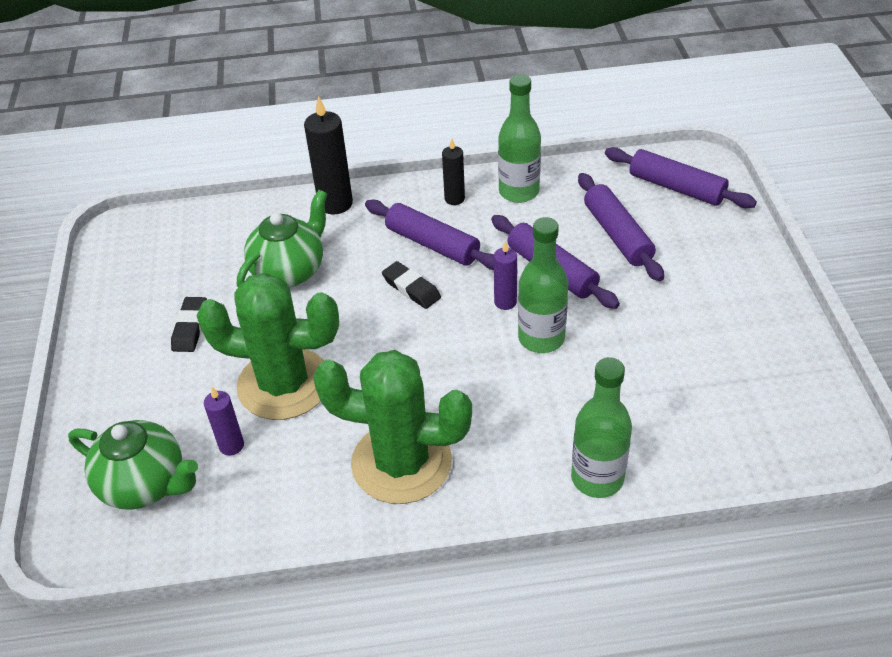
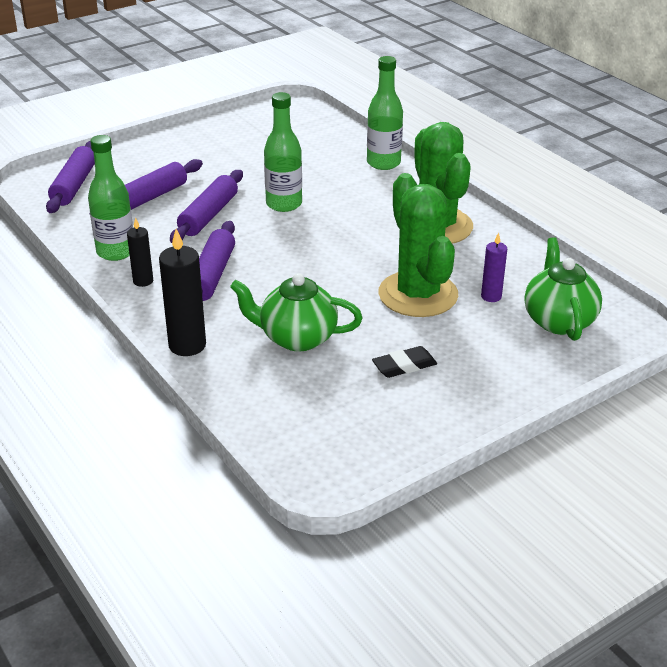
camera: 120 degrees left, 10 degrees down
(411, 288) = (273, 270): black eraser -> none
(505, 302) = (257, 226): purple candle -> none

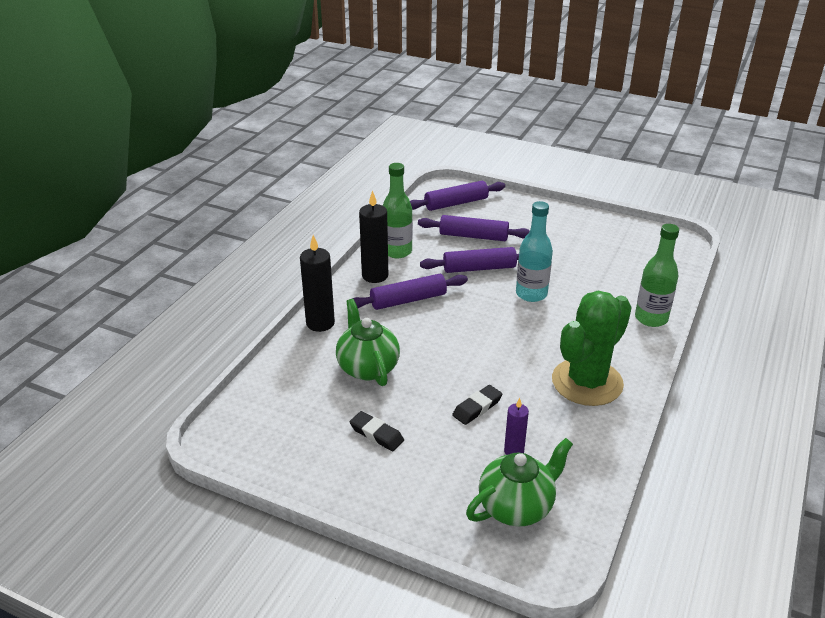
camera: 60 degrees right, 0 degrees up
(143, 281) = (375, 276): black candle -> black candle, size x1.71
(284, 204) = (531, 294): green bottle -> turquoise bottle
(418, 294) = (477, 407): green cactus -> black eraser

